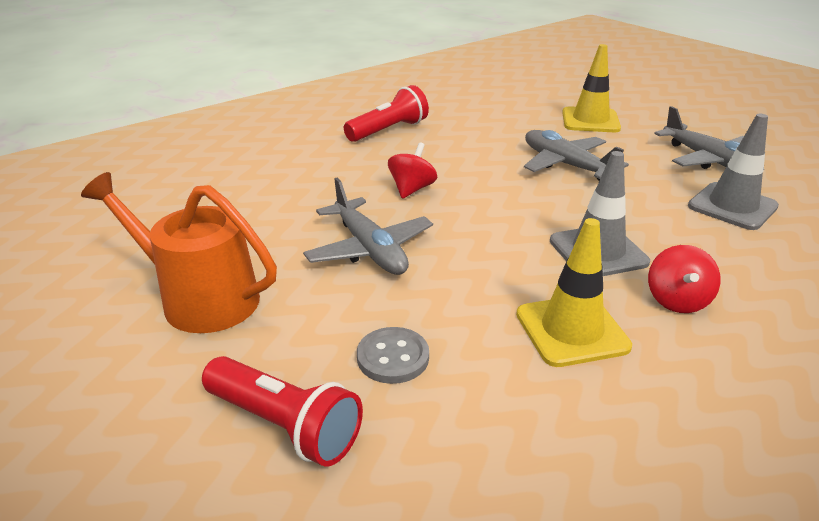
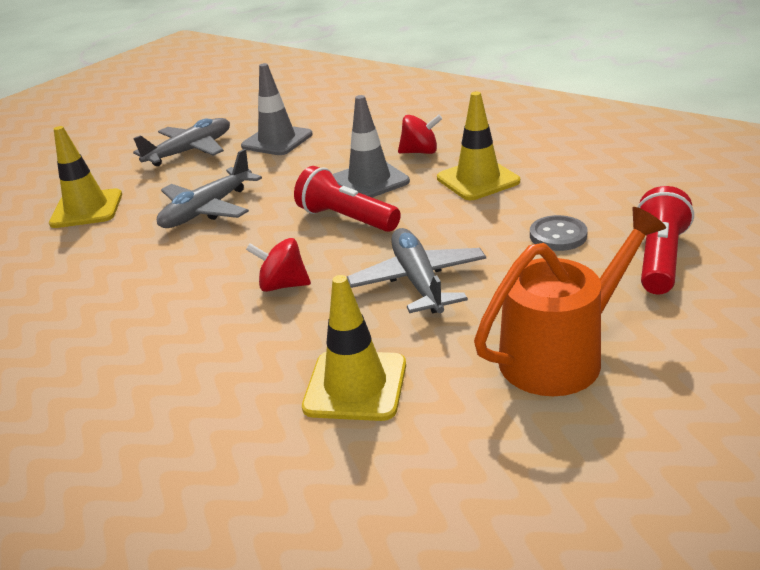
camera: 100 degrees left, 0 degrees up
(201, 299) = (560, 355): orange watering can -> orange watering can turned 135 degrees counterclockwise
(260, 205) = (355, 386): none -> yellow traffic cone
(370, 249) = (418, 281): grey plane -> grey plane turned 60 degrees counterclockwise
(388, 130) = (104, 342): red flashlight -> red flashlight (346, 219)

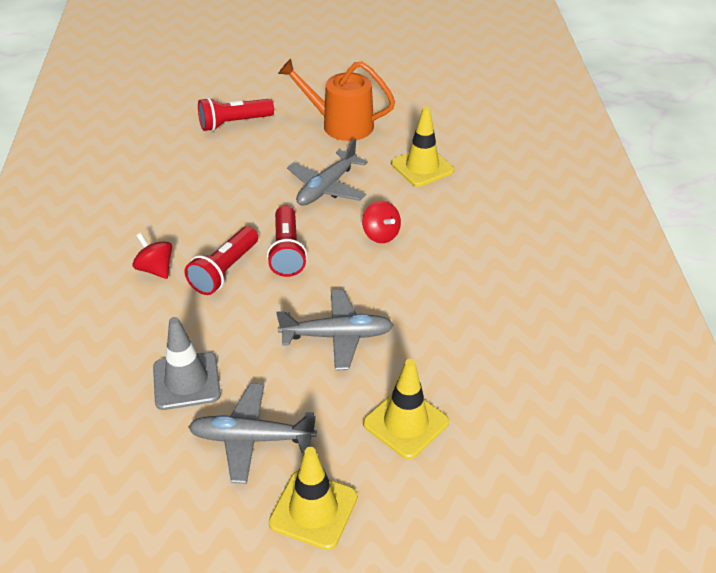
camera: 135 degrees left, 10 degrees up
(369, 181) = (224, 271): grey traffic cone -> red flashlight
(478, 180) = (185, 218): yellow traffic cone -> yellow traffic cone (313, 510)
(558, 235) = (236, 160): grey button -> none

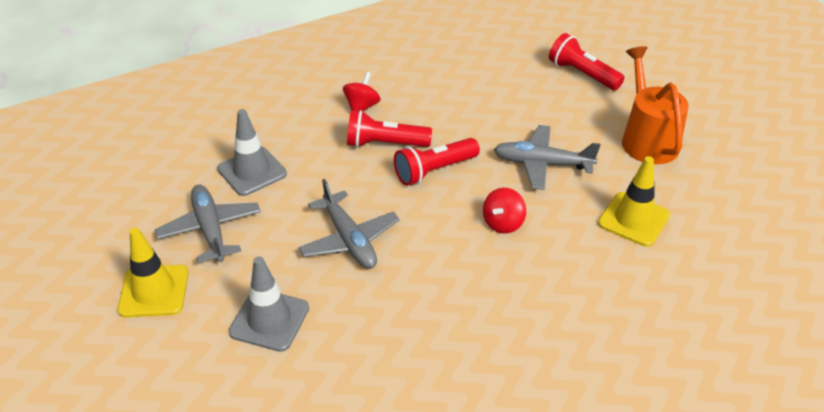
camera: 65 degrees right, 0 degrees up
(406, 423) = (269, 320): yellow traffic cone -> grey traffic cone

